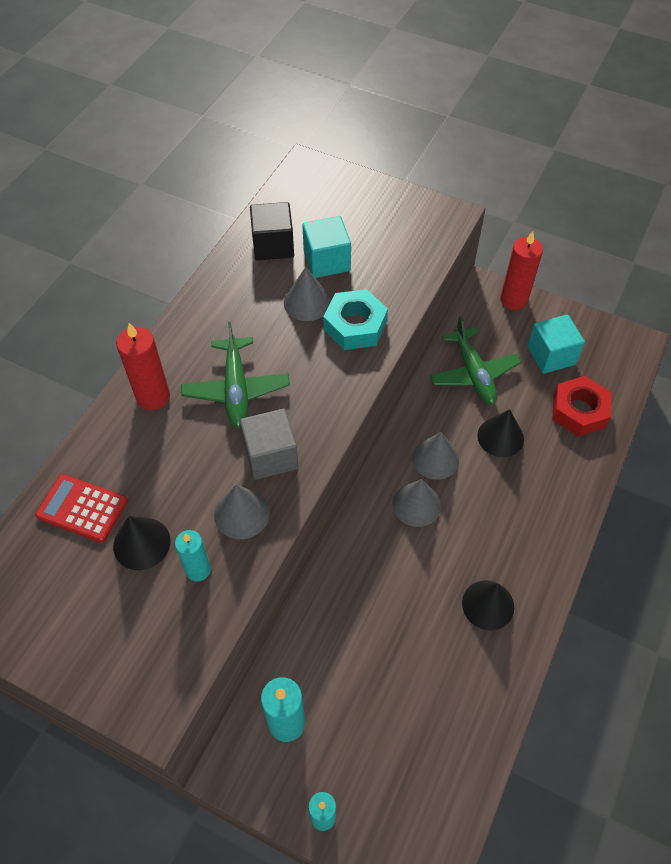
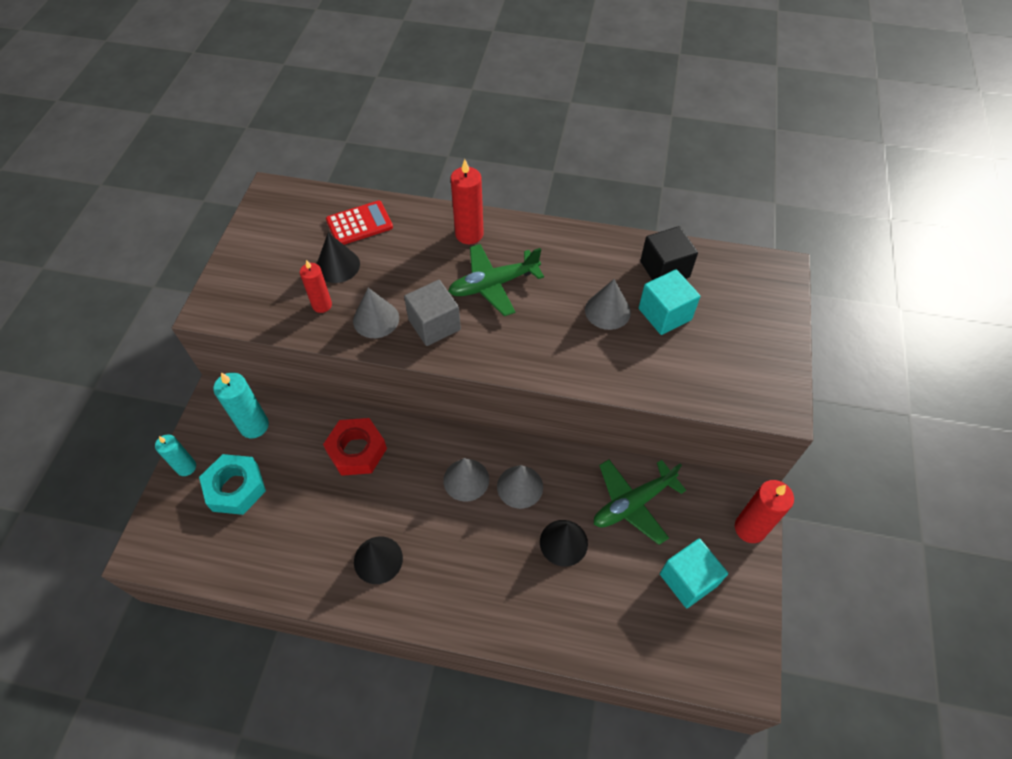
camera: 75 degrees right, 0 degrees up
(82, 508) = (359, 224): red calculator -> red calculator turned 60 degrees clockwise
(198, 570) = (322, 305): turquoise candle -> red candle
(355, 326) = (595, 354): turquoise nut -> turquoise nut (236, 488)
(579, 411) = (623, 619): red nut -> red nut (357, 450)

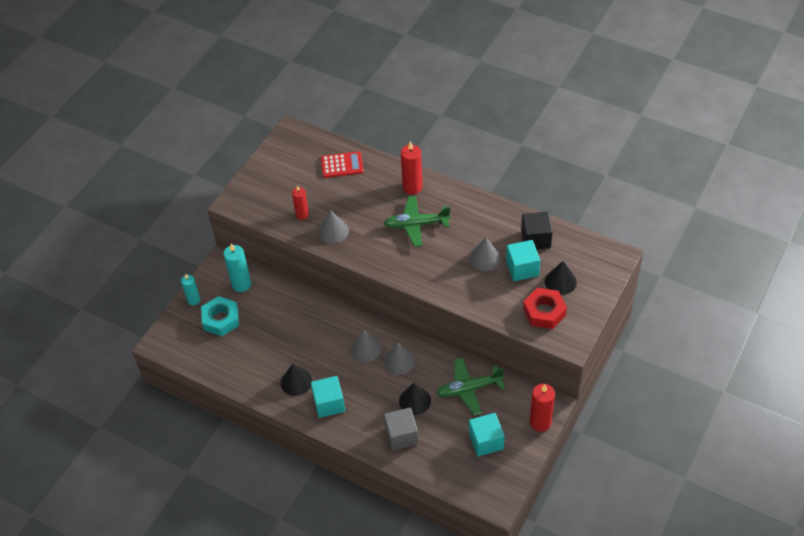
camera: 20 degrees right, 5 degrees down
(338, 265) = (319, 191): black cone -> black cone (560, 281)
(357, 450) = (302, 315): red nut -> red nut (544, 312)
(434, 325) = (369, 242): grey cube -> grey cube (401, 435)
(439, 582) = (329, 403): none -> turquoise cube

